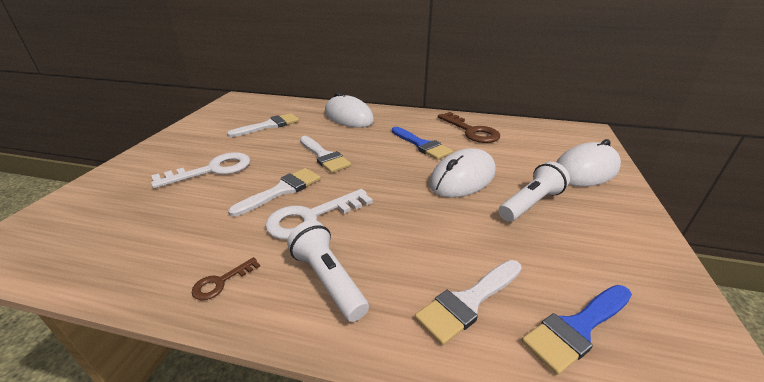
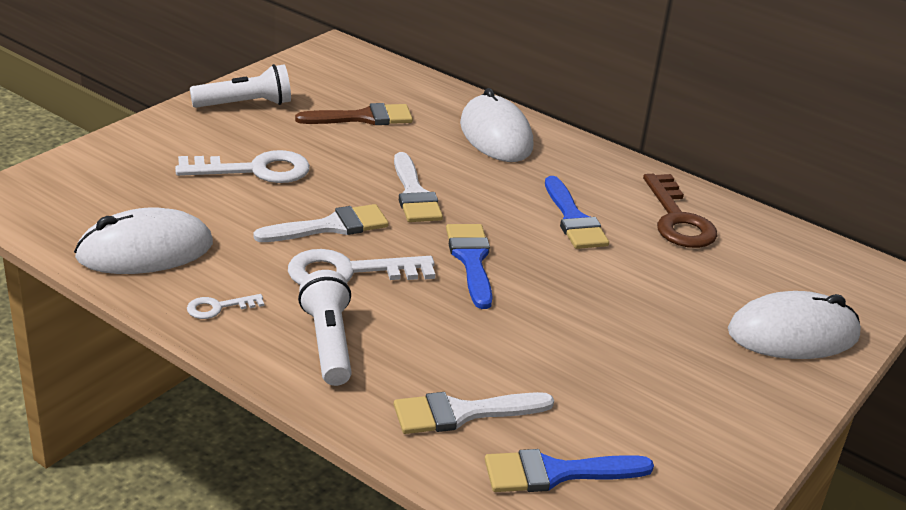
camera: 20 degrees right, 0 degrees up
(221, 282) = (218, 307): brown key -> white key
(269, 125) = (363, 118): white brush -> brown brush
(385, 184) = (471, 260): none -> blue brush
(462, 178) = (588, 286): white mouse -> white mouse (145, 250)
(530, 203) = (649, 348): white flashlight -> white flashlight (245, 104)

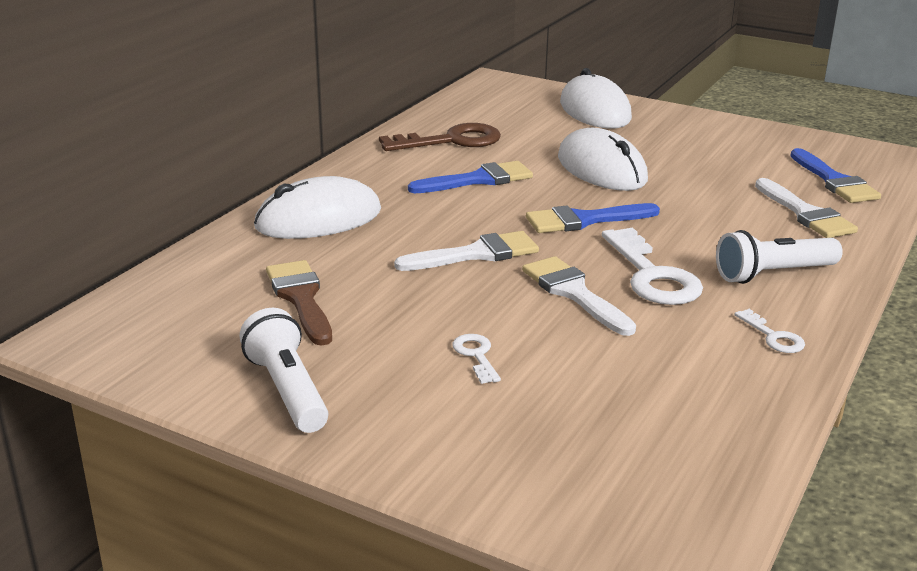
camera: 95 degrees left, 5 degrees down
(145, 250) = (710, 402): white mouse -> white mouse (601, 169)
(255, 170) = (476, 355): white key -> white key, size x0.49

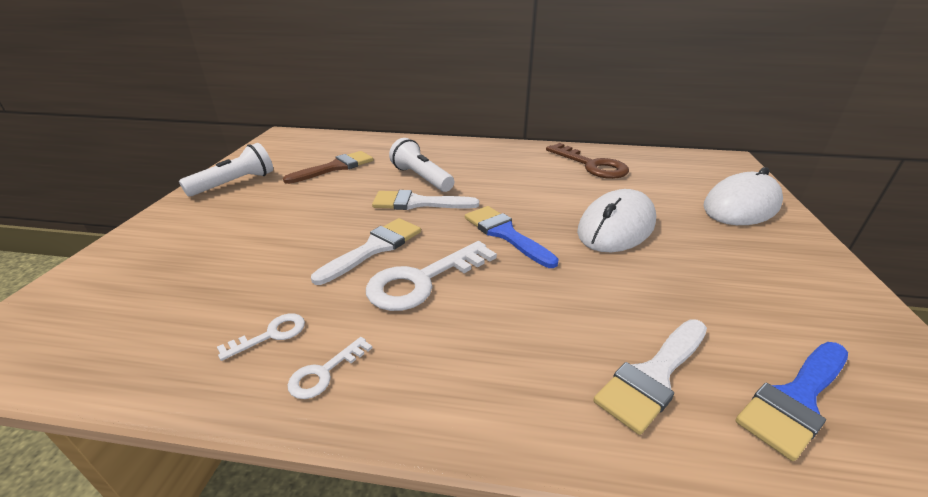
camera: 70 degrees right, 5 degrees up
(318, 219) = (434, 153): white mouse -> none
(476, 254) = (417, 203): white brush -> white brush turned 135 degrees clockwise
(476, 355) = (275, 226): white key -> white key (271, 334)
(478, 180) = (536, 184): blue brush -> none
(773, 274) = (467, 360): white flashlight -> white flashlight (421, 178)

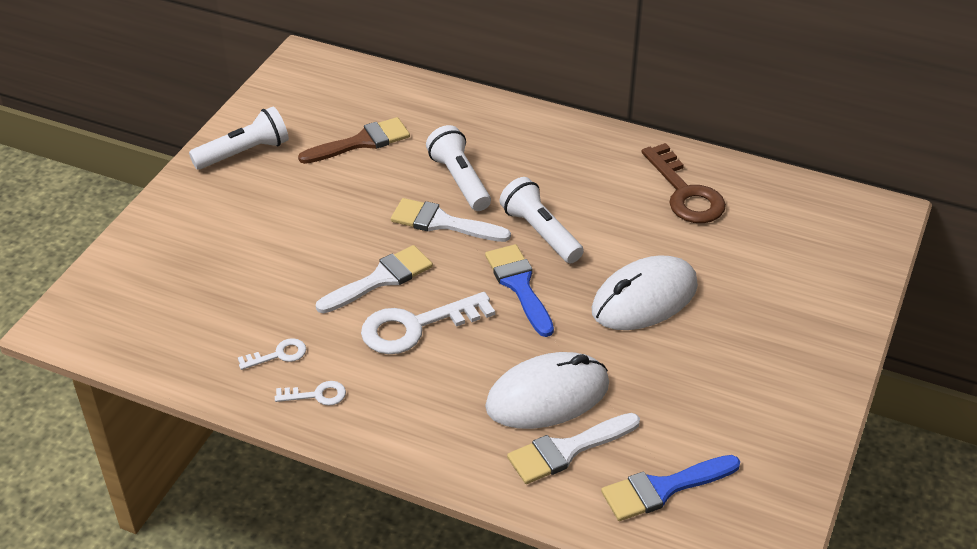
camera: 15 degrees right, 10 degrees up
(324, 372) = (317, 395): white key -> white key turned 150 degrees counterclockwise
(502, 198) = (540, 233): none -> white flashlight
(741, 206) = (816, 295): white mouse -> white mouse (547, 396)

